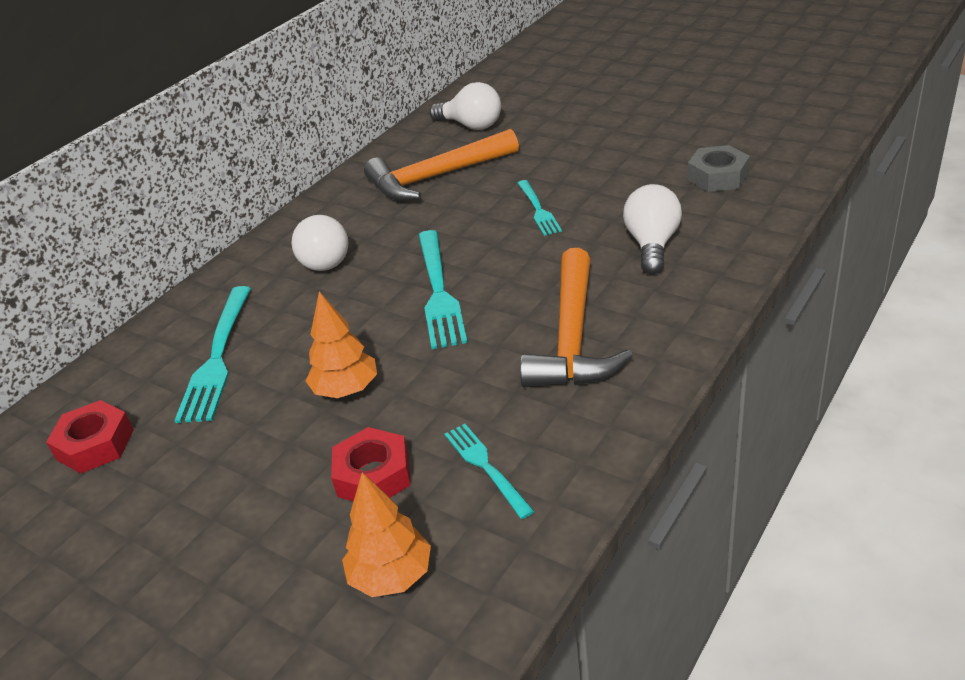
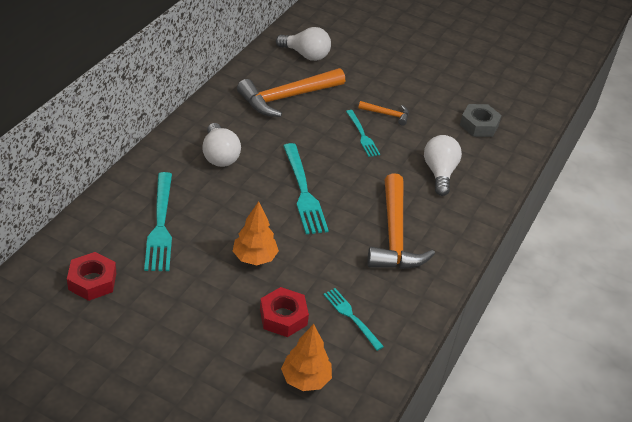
camera: 15 degrees left, 5 degrees up
(578, 180) = (387, 114): none -> orange hammer

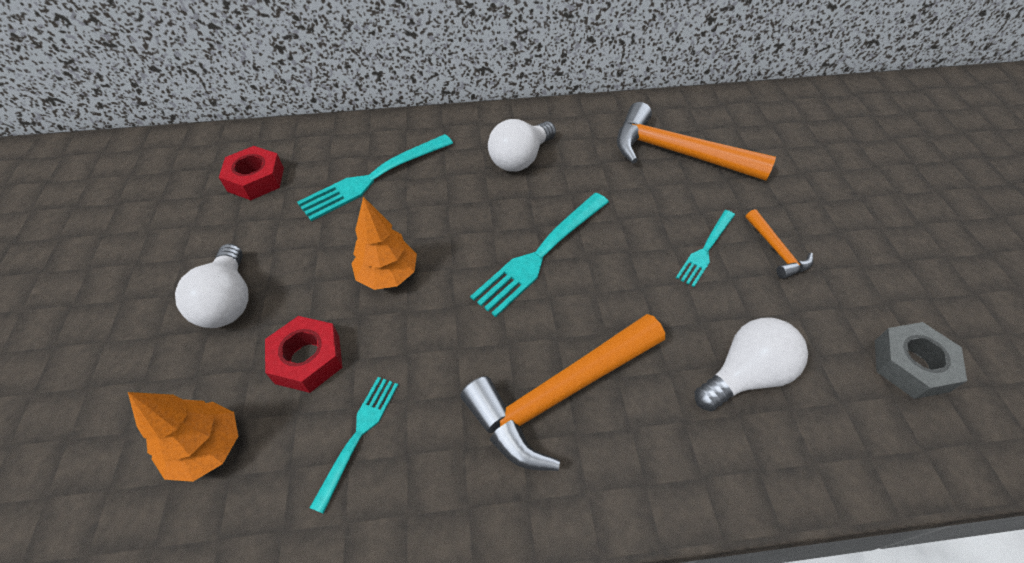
camera: 60 degrees right, 10 degrees up
(306, 55) = (766, 127): white light bulb -> white light bulb (228, 301)

